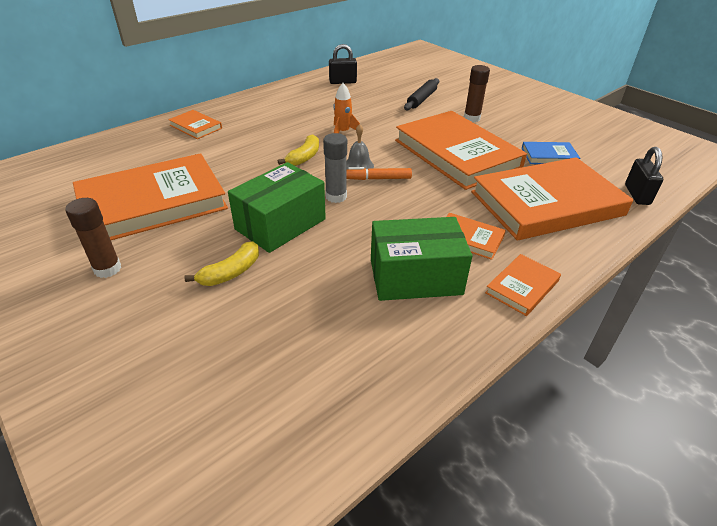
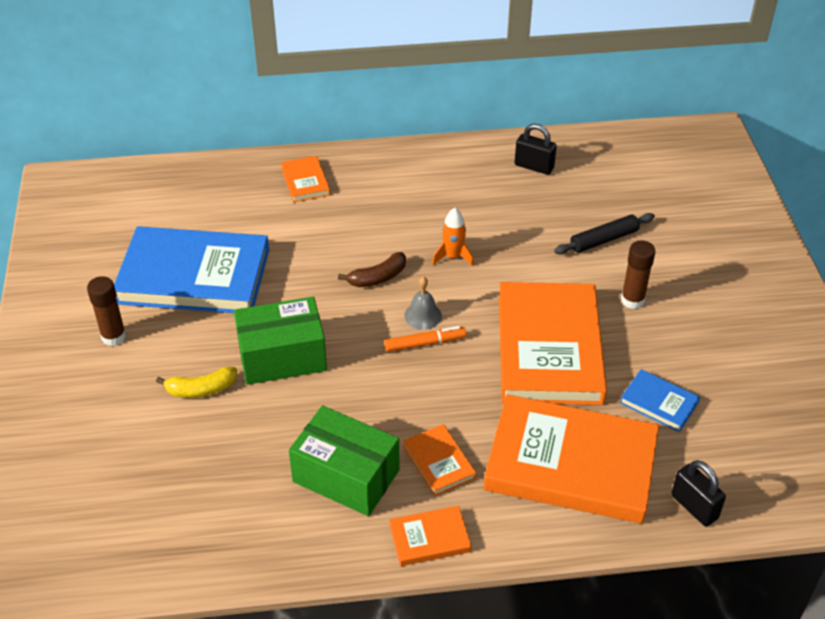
camera: 35 degrees right, 5 degrees up
(153, 203) = (194, 276): orange book -> blue book
(304, 157) = (378, 277): yellow banana -> brown banana
(336, 197) = (361, 347): grey glue stick -> none
(377, 179) = (425, 343): orange marker -> orange marker turned 135 degrees clockwise
(637, 195) = (694, 507): black padlock -> black padlock turned 75 degrees counterclockwise

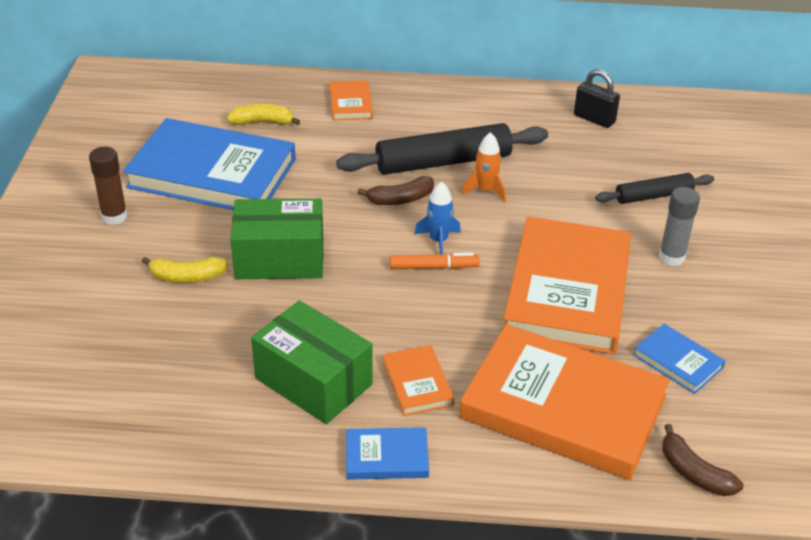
camera: 10 degrees right, 5 degrees down
(227, 214) = (262, 122): none -> yellow banana
(407, 232) = (443, 162): none -> black rolling pin
(423, 315) = (438, 241): grey bell -> blue rocket
(430, 538) = (387, 457): orange book -> blue book
(632, 300) = (671, 257): brown glue stick -> grey glue stick
(694, 507) = (694, 472): black padlock -> brown banana

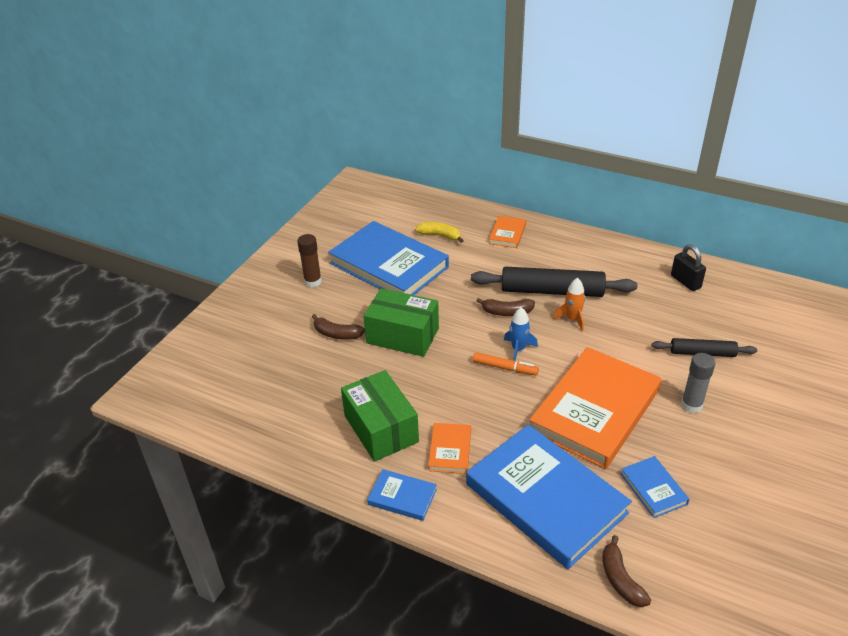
camera: 25 degrees right, 0 degrees up
(187, 277) = (337, 334): yellow banana -> brown banana
(563, 407) = (545, 498): orange book -> blue book

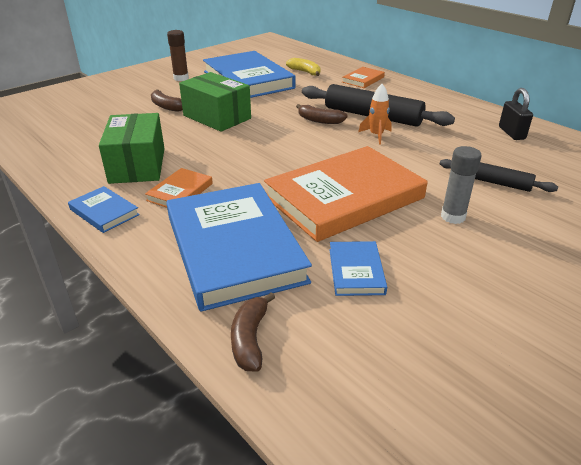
camera: 20 degrees right, 5 degrees down
(505, 368) = (284, 152): orange marker -> none
(518, 349) = (308, 143): blue rocket -> none

